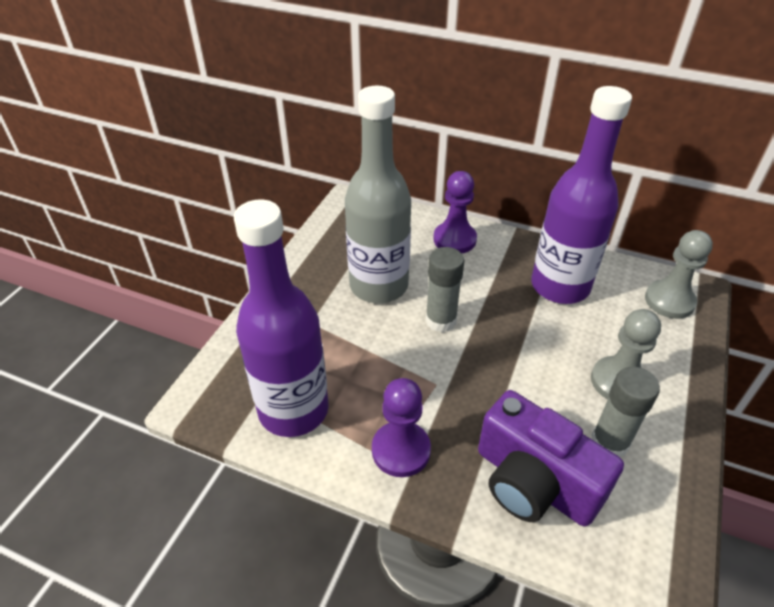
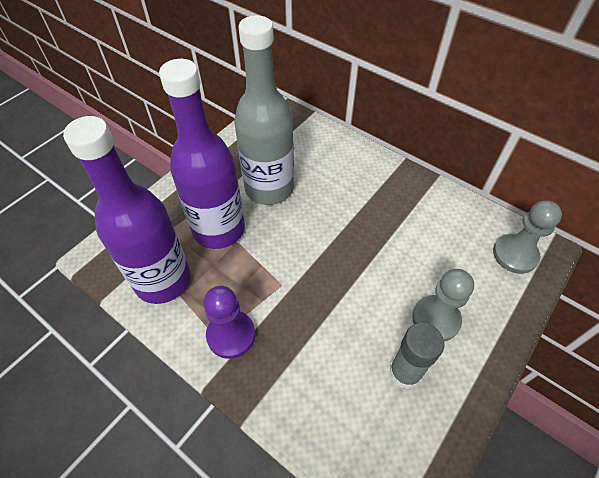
camera: 15 degrees right, 10 degrees up
(441, 320) = (307, 230): grey glue stick -> none
(454, 239) = (348, 159): purple pawn -> none
(534, 482) = (326, 390): purple camera -> none
(560, 286) = (421, 220): purple bottle -> purple bottle (219, 229)

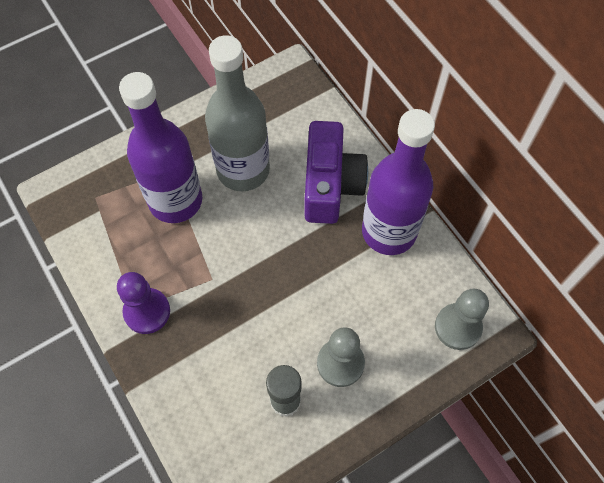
camera: 20 degrees right, 10 degrees up
(163, 280) = (105, 237): purple bottle -> purple bottle (389, 231)
(349, 179) = (330, 185): none -> purple camera

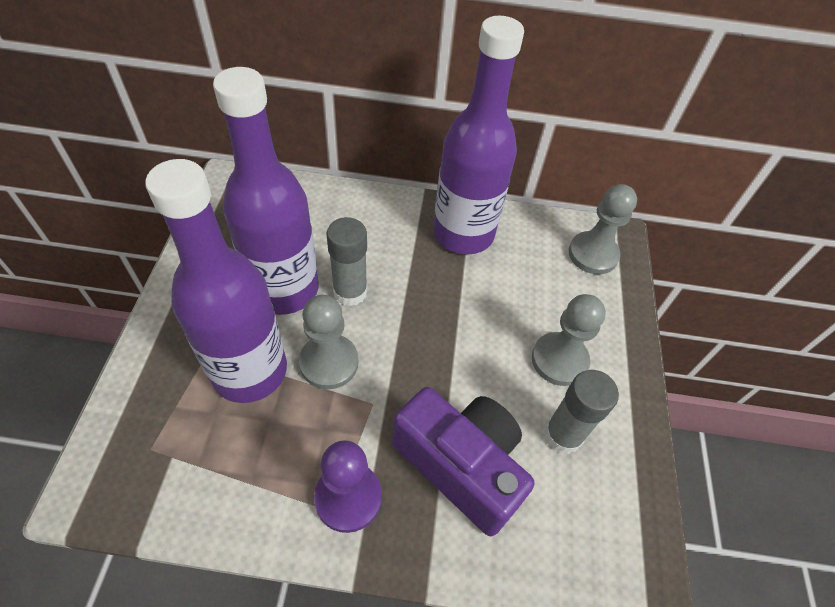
camera: 55 degrees left, 10 degrees down
(217, 235) = (329, 363): none -> grey pawn
(243, 170) = (284, 289): grey bottle -> purple bottle
(275, 205) = (350, 292): none -> grey glue stick
(330, 185) = (376, 239): purple camera -> purple camera (461, 465)

